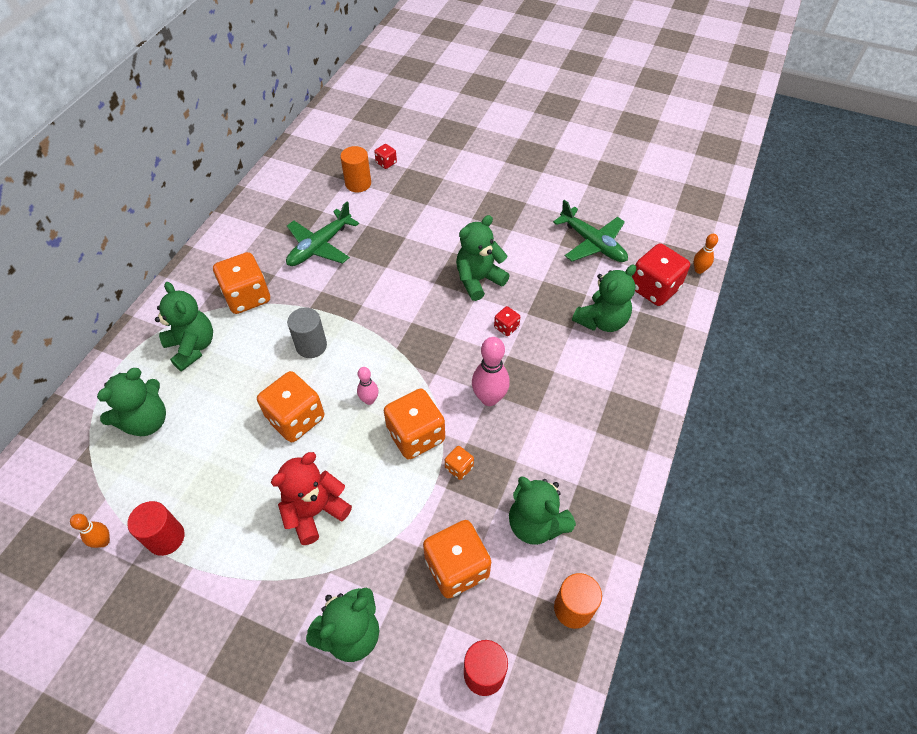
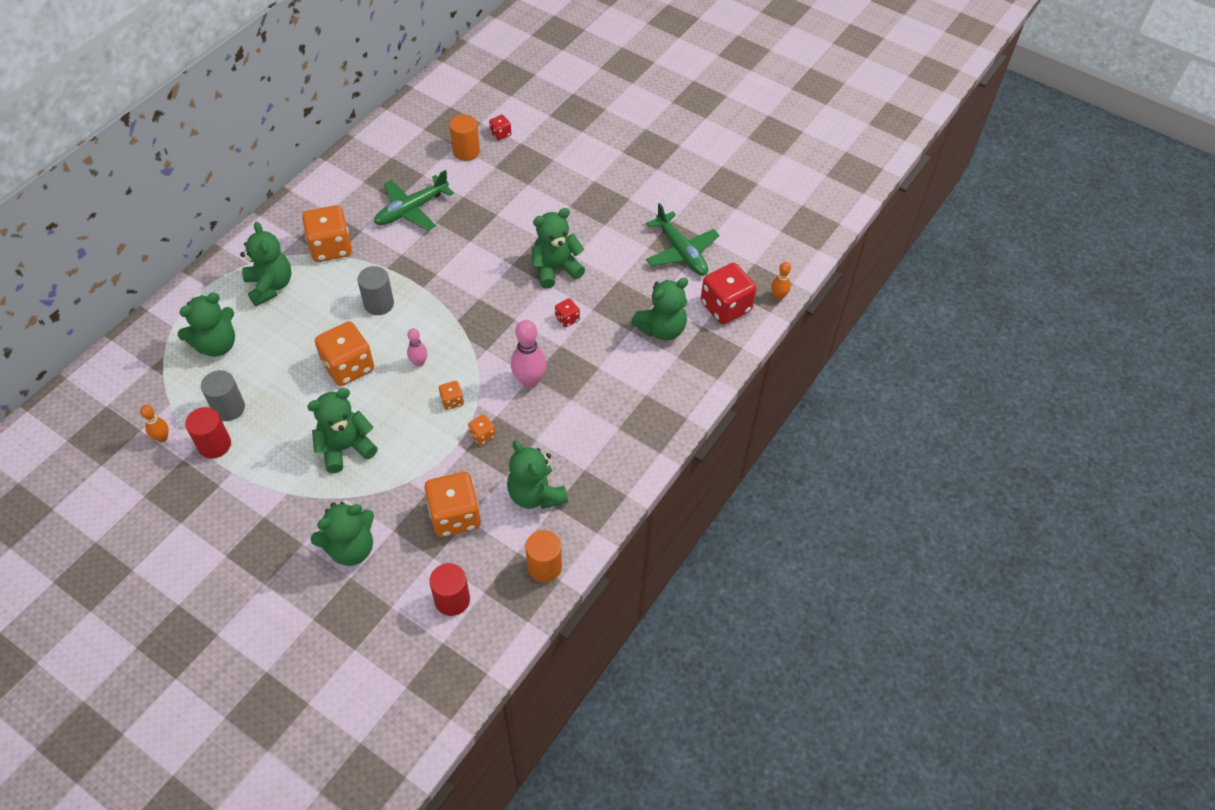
camera: 10 degrees right, 0 degrees up
(174, 491) = (229, 408): none -> grey cylinder
(315, 511) = (345, 448): red teddy bear -> green teddy bear
(416, 435) = (452, 401): orange dice -> orange dice, size x0.47

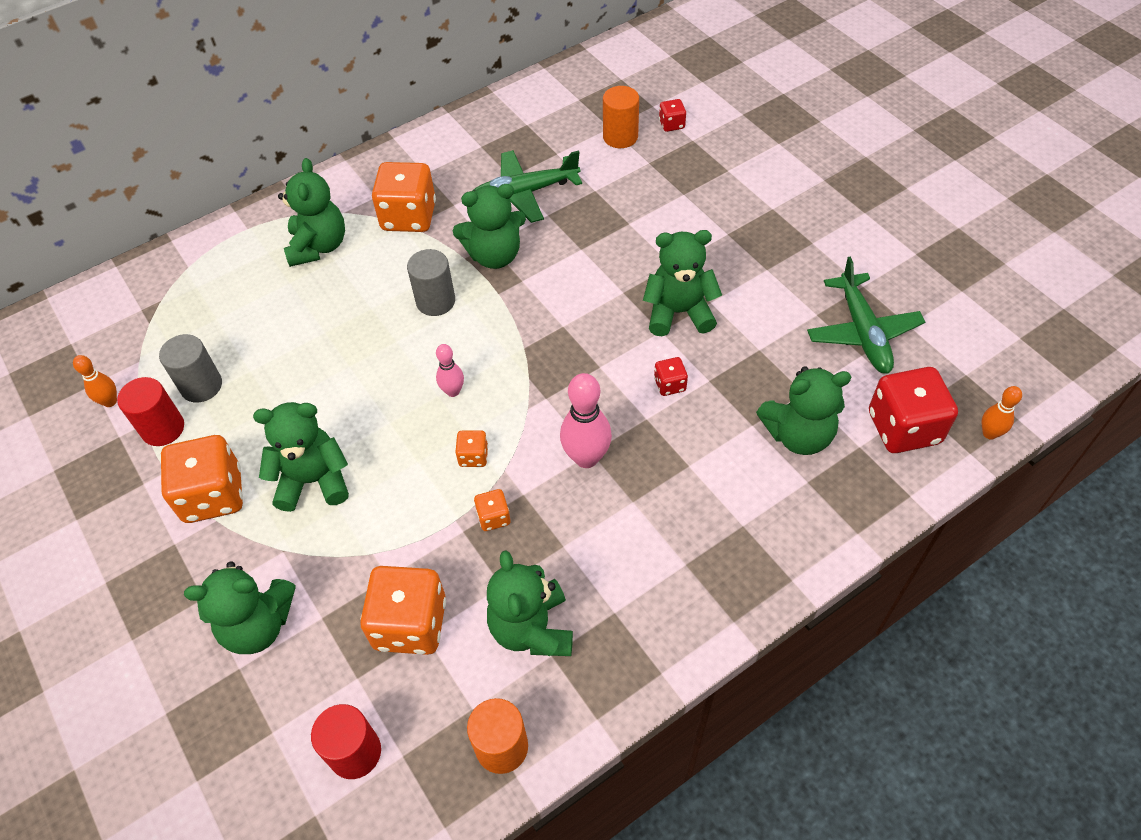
camera: 25 degrees right, 0 degrees up
(216, 345) = (225, 302): green teddy bear -> green teddy bear (494, 255)
(348, 367) = (364, 372): orange dice -> orange dice (213, 495)

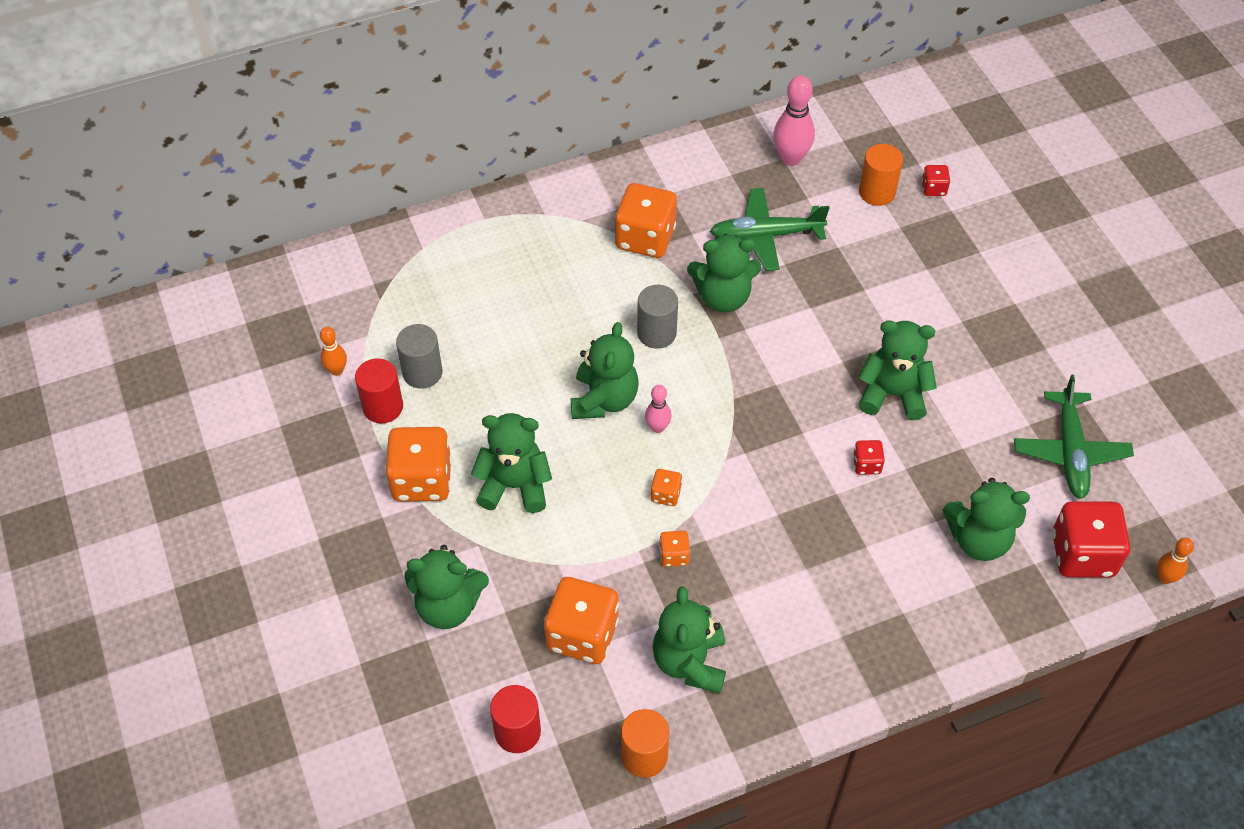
camera: 10 degrees right, 0 degrees up
(318, 246) = (551, 252): green teddy bear -> green teddy bear (604, 400)
(586, 457) = (771, 518): pink bowling pin -> pink bowling pin (790, 158)

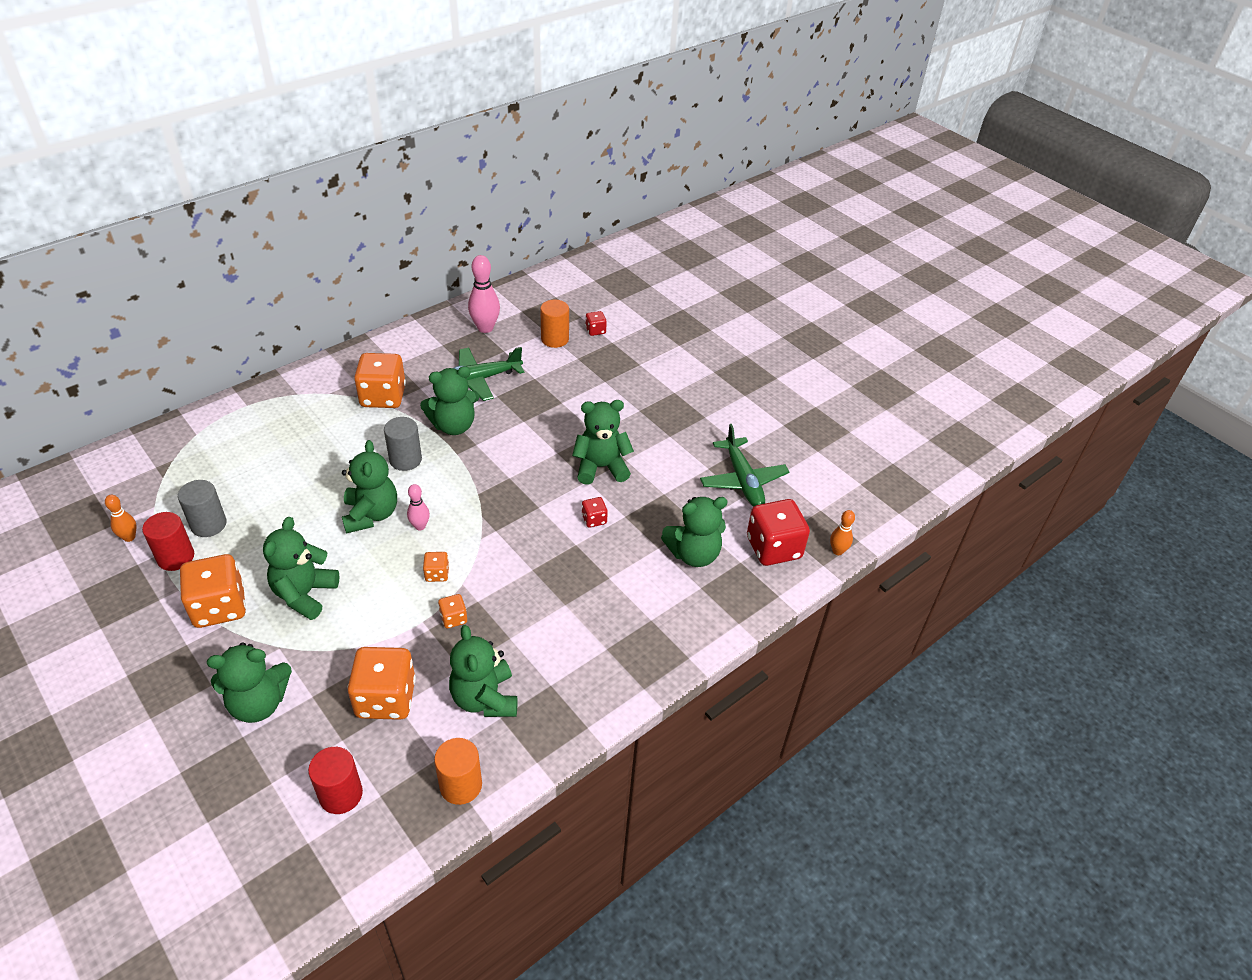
camera: 20 degrees left, 10 degrees down
(514, 486) = (305, 594): green teddy bear -> green teddy bear turned 60 degrees counterclockwise

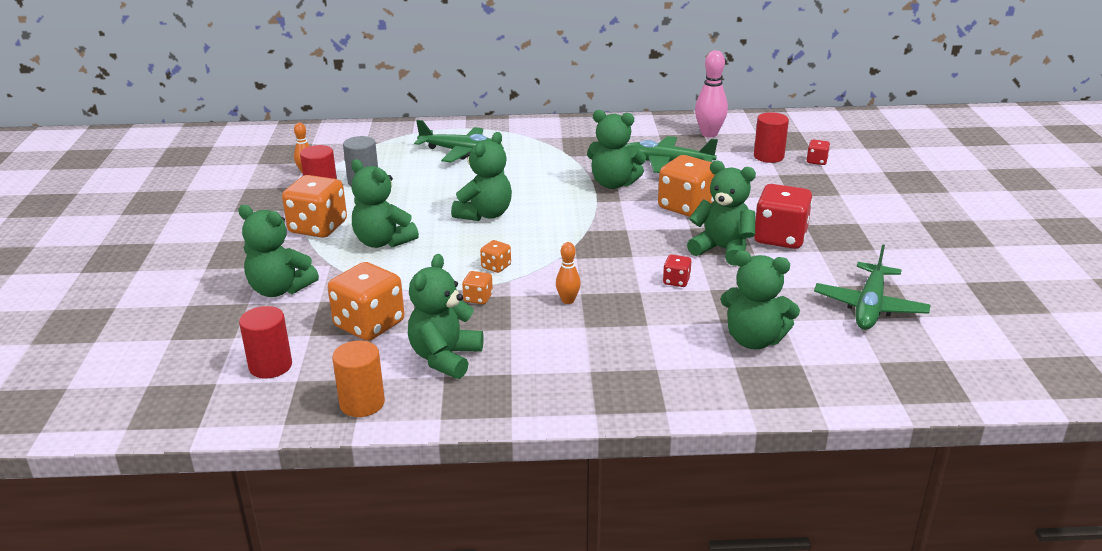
camera: 40 degrees right, 15 degrees down
(274, 441) = (461, 152): none -> green plane
(305, 594) = (383, 242): green teddy bear -> green teddy bear turned 105 degrees counterclockwise
(383, 397) = (573, 151): orange dice -> orange dice (686, 207)
(405, 460) = (549, 192): grey cylinder -> none
(420, 526) = (515, 234): pink bowling pin -> none
(555, 339) = (768, 156): orange cylinder -> red cylinder
(773, 548) = (852, 368): red dice -> red dice (780, 238)
(837, 551) = (932, 399): orange bowling pin -> orange bowling pin (568, 300)

